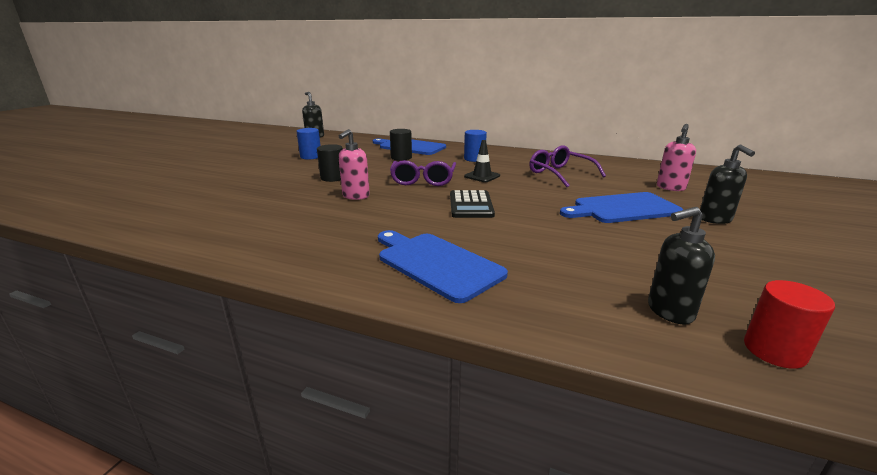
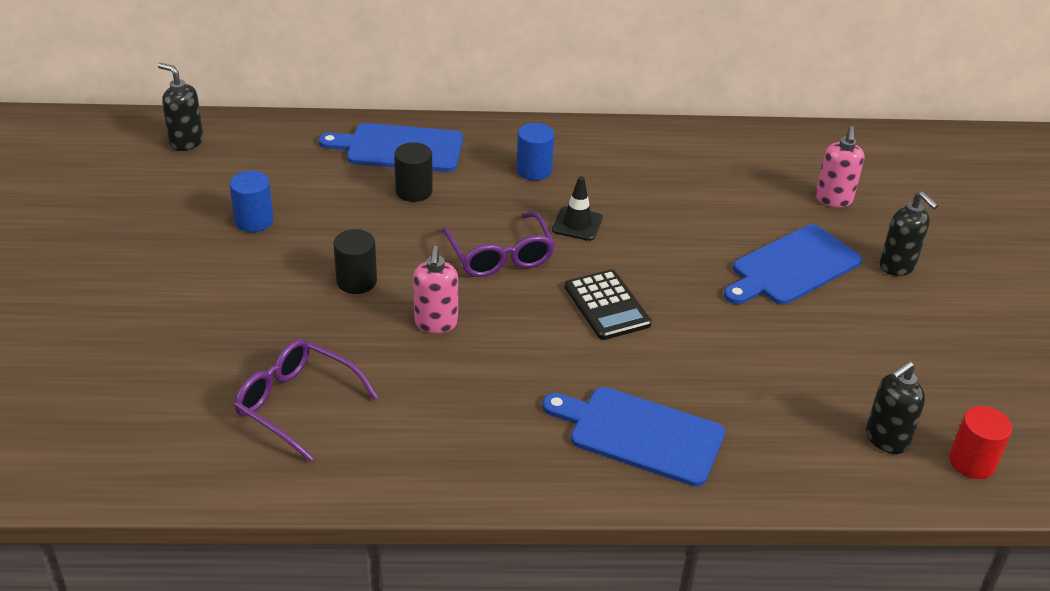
camera: 25 degrees left, 15 degrees up
(560, 174) = (681, 192): purple glasses -> purple glasses (296, 404)

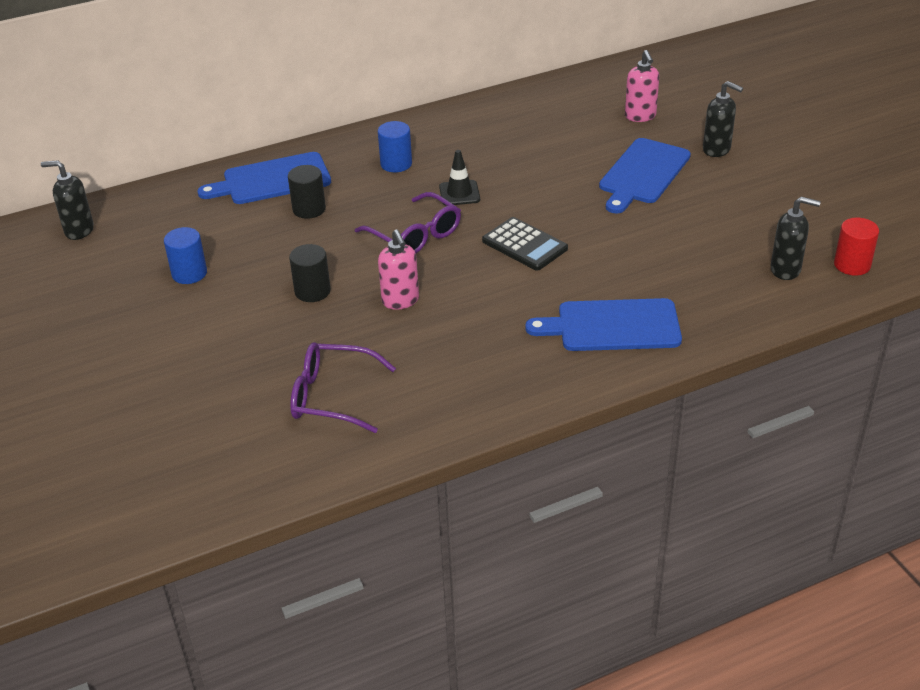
camera: 20 degrees left, 0 degrees up
(886, 439) = (786, 270): black soap dispenser -> black soap dispenser turned 105 degrees counterclockwise

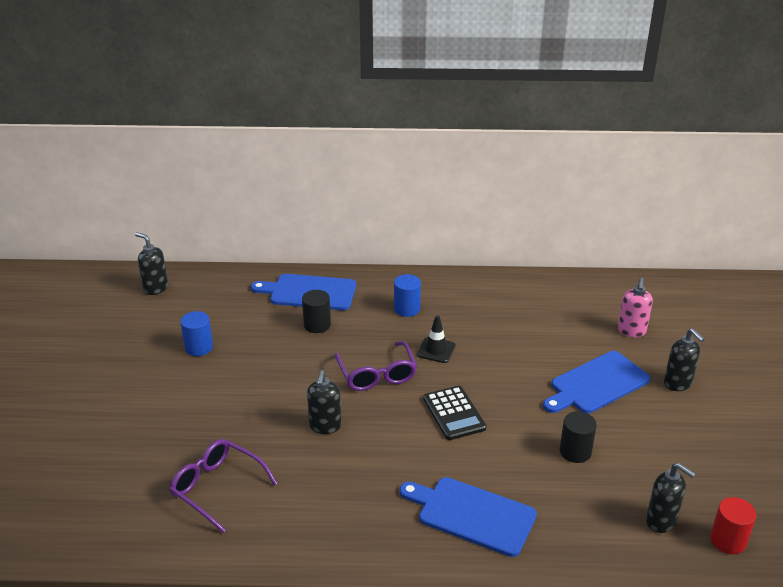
camera: 25 degrees right, 5 degrees down
(312, 291) = (269, 393): black cylinder -> black cylinder (575, 451)
(400, 301) = (325, 426): pink soap dispenser -> black soap dispenser

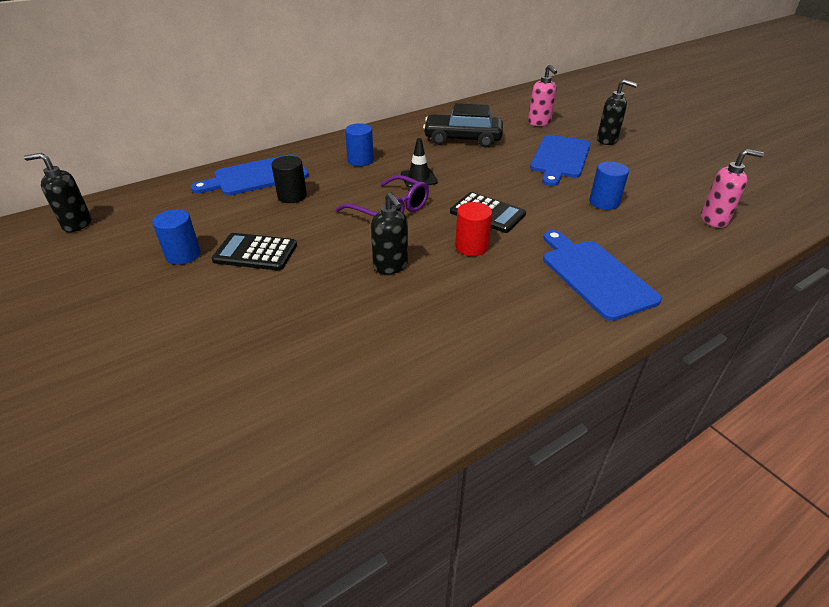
camera: 35 degrees left, 5 degrees up
(217, 488) = (341, 368): purple glasses -> none
(245, 368) = (255, 253): none -> black calculator
(472, 514) = (595, 275): blue cutting board -> blue cutting board turned 75 degrees clockwise
(526, 321) = (462, 139): none -> black car
(575, 451) = (604, 202): black cylinder -> blue cylinder
(661, 521) = (714, 220): black soap dispenser -> pink soap dispenser
(728, 540) = (764, 213): red cylinder -> red cylinder (471, 247)

